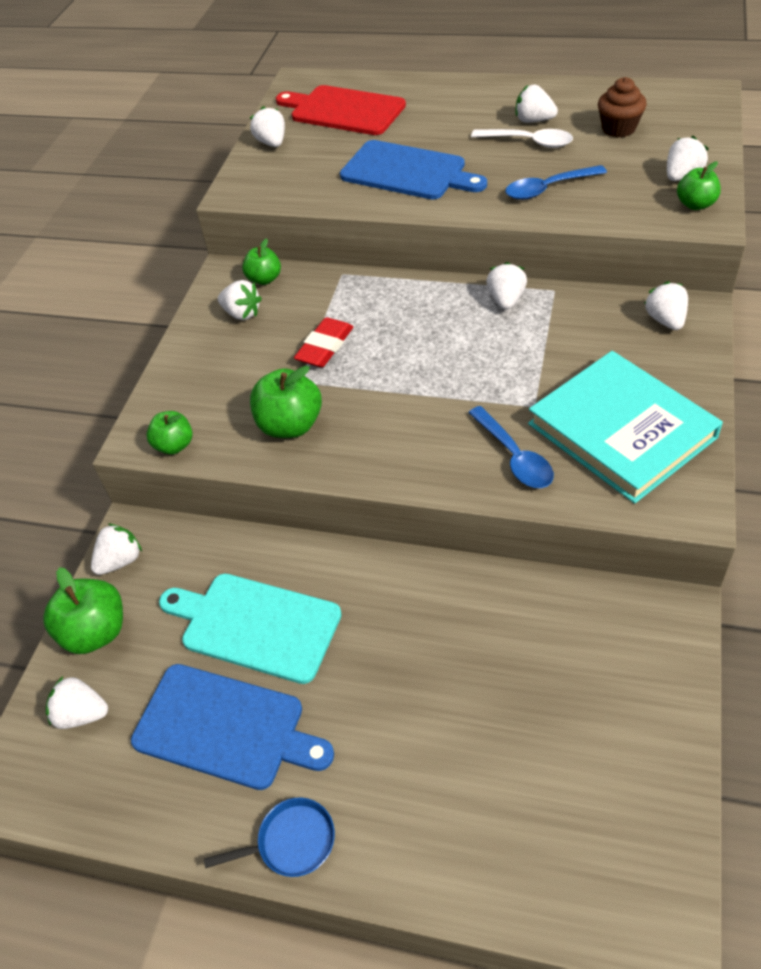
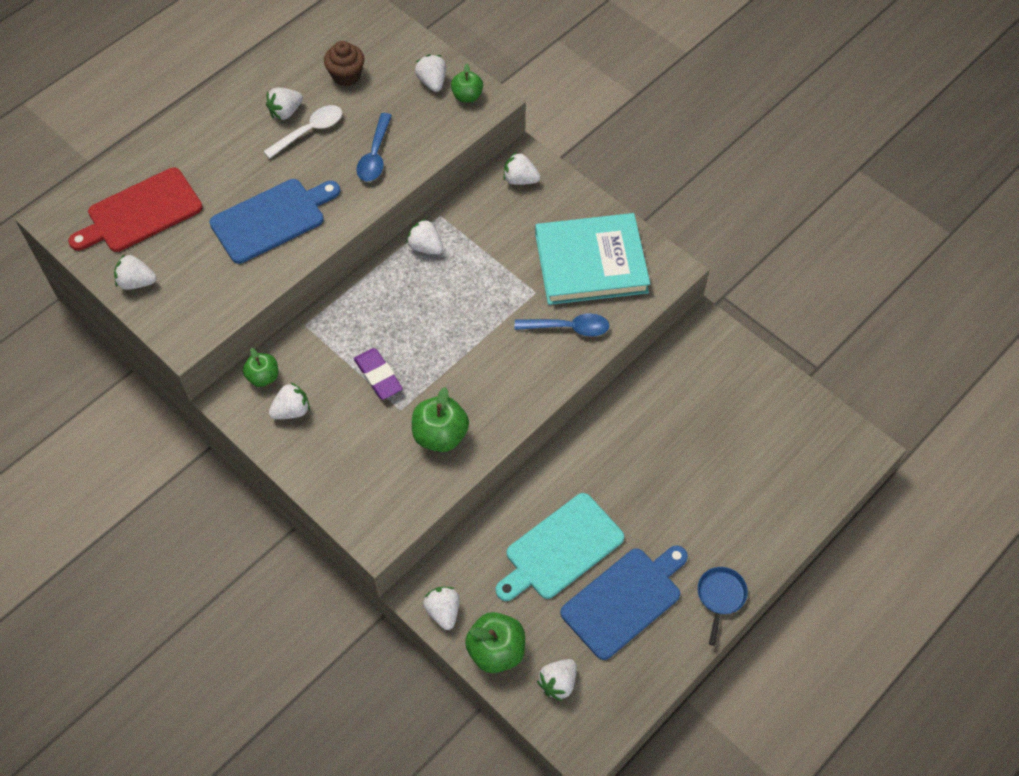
camera: 65 degrees left, 10 degrees up
(174, 445) = (401, 516): green apple -> none
(325, 347) = (378, 376): red eraser -> purple eraser

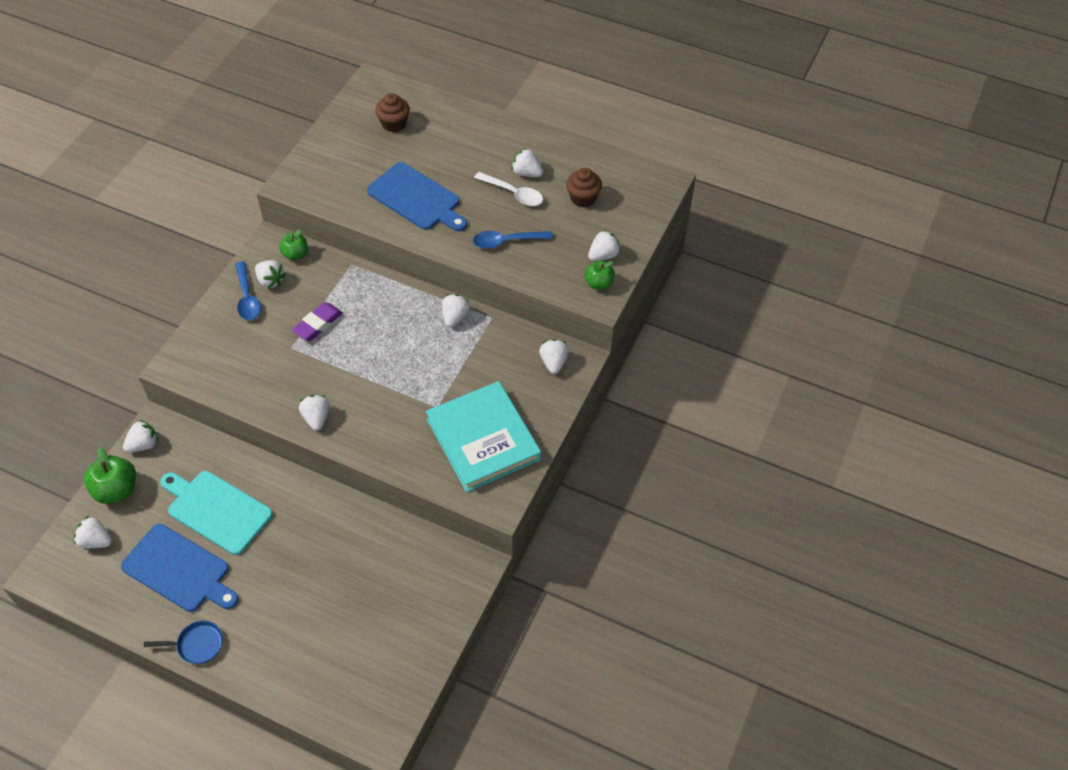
camera: 70 degrees right, 5 degrees down
(136, 282) = (330, 143): white strawberry -> white strawberry (316, 418)
(141, 212) = (394, 124): red cutting board -> brown cupcake
(440, 435) = (274, 380): green apple -> none
(568, 328) = (407, 441): blue spoon -> blue spoon (247, 298)

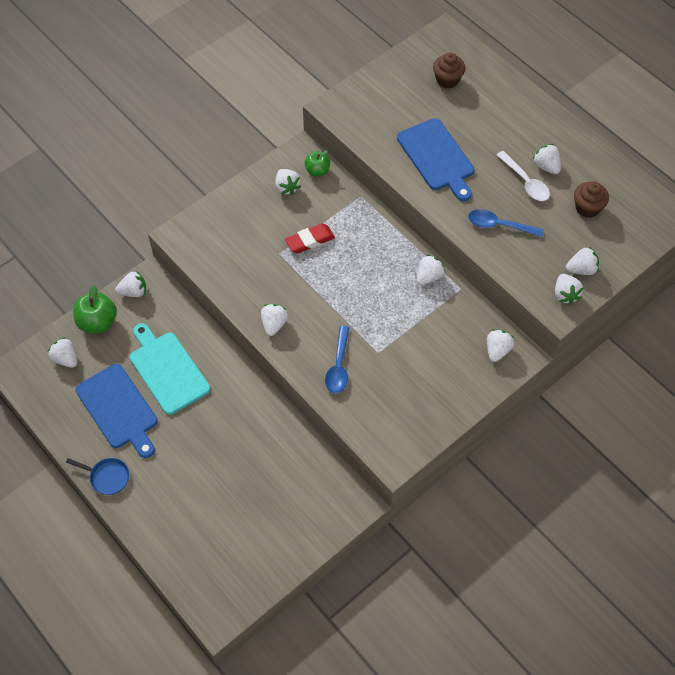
camera: 25 degrees right, 5 degrees up
(247, 298) = (262, 196): blue spoon -> blue spoon (338, 366)
(317, 324) = (310, 240): purple eraser -> red eraser
(483, 439) = (405, 397): turquoise book -> none
(599, 283) = (565, 294): green apple -> white strawberry

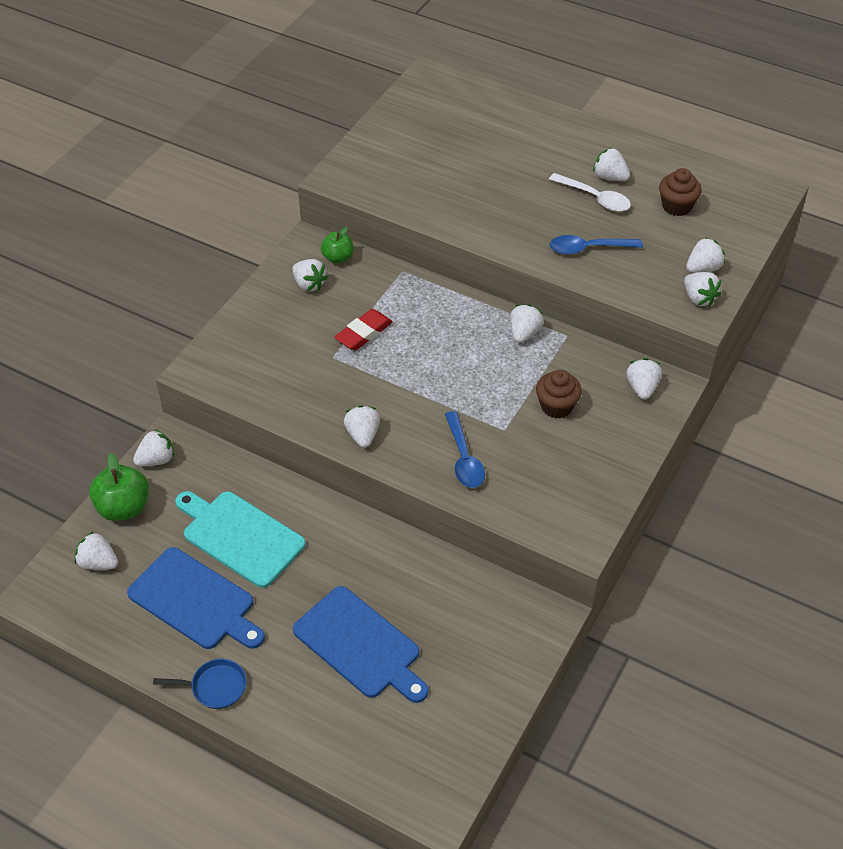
camera: 20 degrees left, 10 degrees down
(437, 157) = (482, 198): blue cutting board -> blue cutting board (360, 645)
(447, 80) = (455, 120): brown cupcake -> brown cupcake (556, 406)

